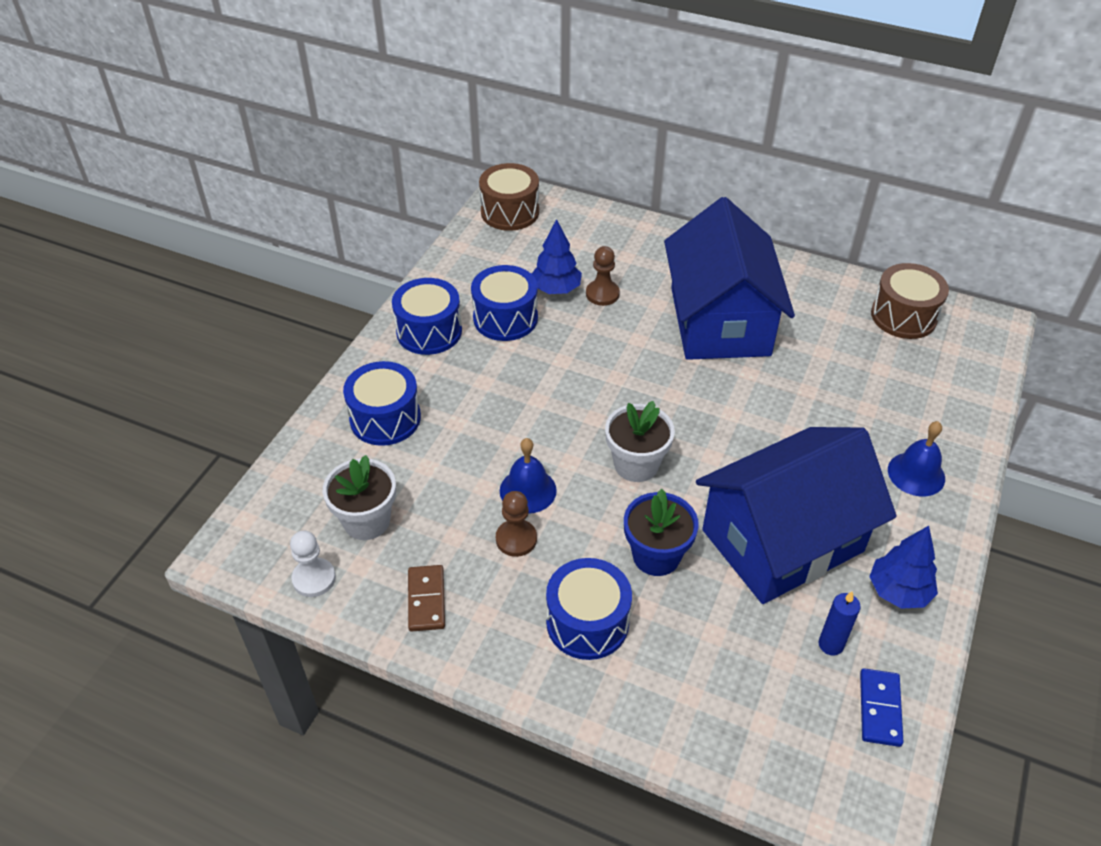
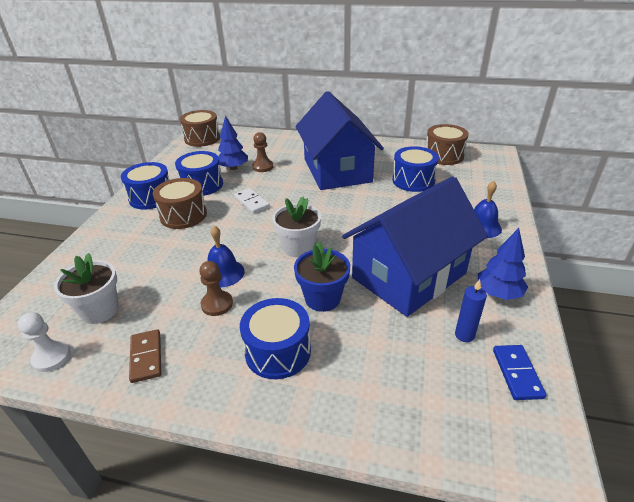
camera: 10 degrees left, 10 degrees down
(385, 418) = (118, 246): blue drum -> blue drum (413, 180)
(476, 376) = (183, 215): none -> brown drum
(578, 367) = (252, 202): none -> white domino

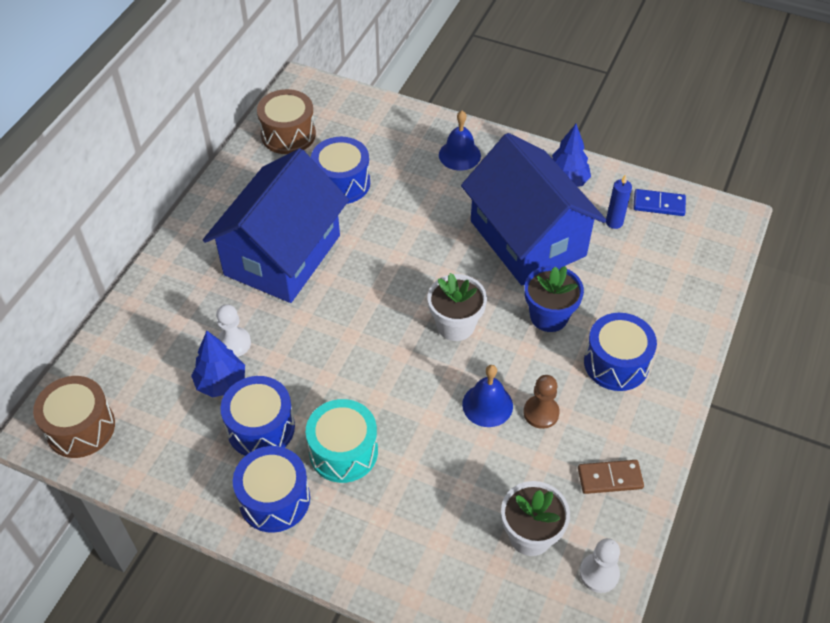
camera: 80 degrees left, 15 degrees up
(183, 215) = (343, 451): brown drum -> turquoise drum
(252, 202) = (335, 365): white domino -> none
(263, 167) = (234, 343): brown pawn -> white pawn
(337, 170) = (282, 255): blue house -> blue house turned 60 degrees counterclockwise

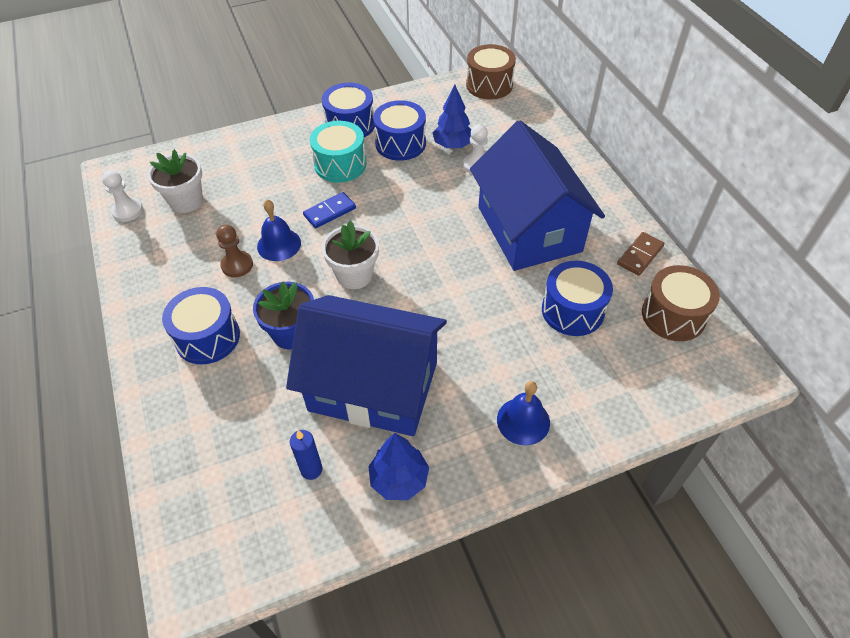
camera: 135 degrees right, 0 degrees up
(610, 478) = (156, 261): brown domino -> brown domino (640, 255)
(659, 204) = (283, 533): blue domino -> blue domino (329, 212)

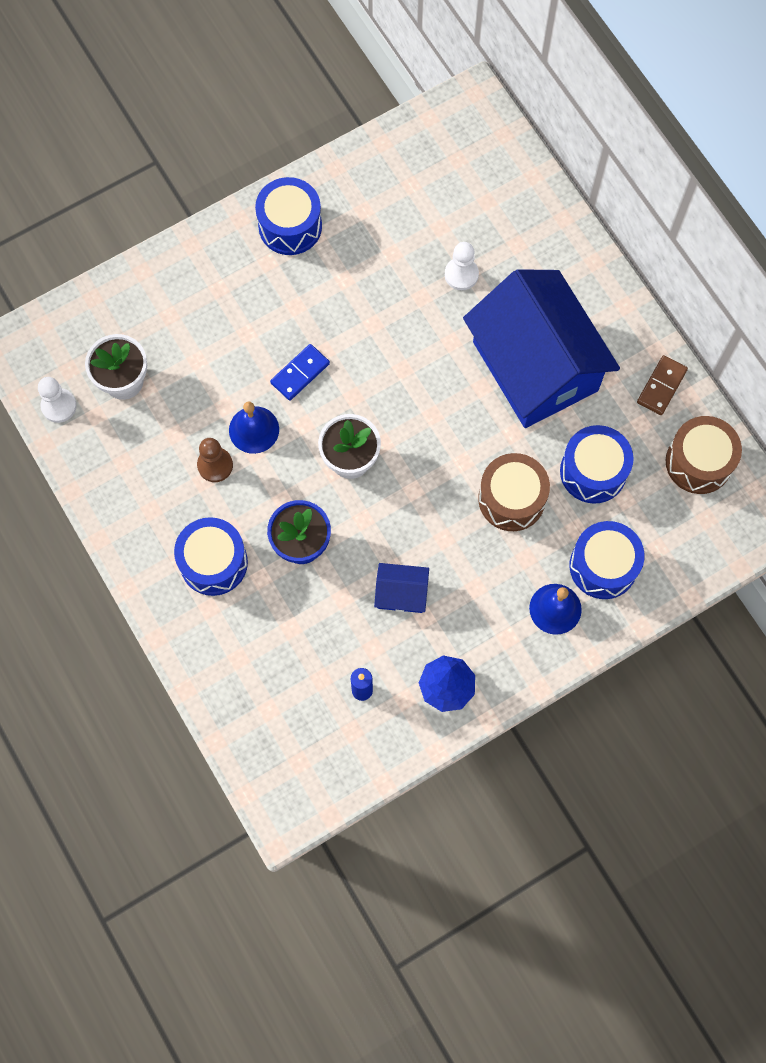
camera: 10 degrees left, 20 degrees up
(340, 164) = (294, 296): turquoise drum -> none
(373, 386) = (401, 593): blue house -> blue house, size x0.40
(400, 143) = (361, 250): blue drum -> blue drum (603, 566)
(453, 145) = (426, 244): blue tree -> none
(489, 85) = (457, 127): brown drum -> brown drum (511, 499)

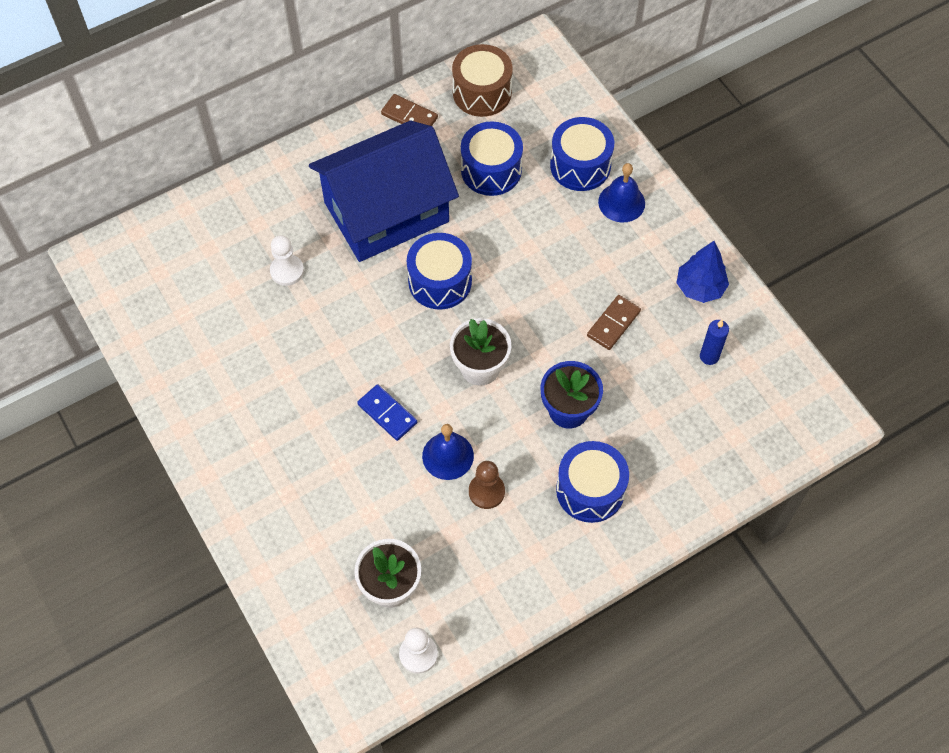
camera: 90 degrees left, 10 degrees down
(290, 226) = (220, 425): blue drum -> blue drum (440, 281)
(401, 593) = (613, 324): blue house -> brown domino
(511, 499) = (518, 233): brown drum -> none

